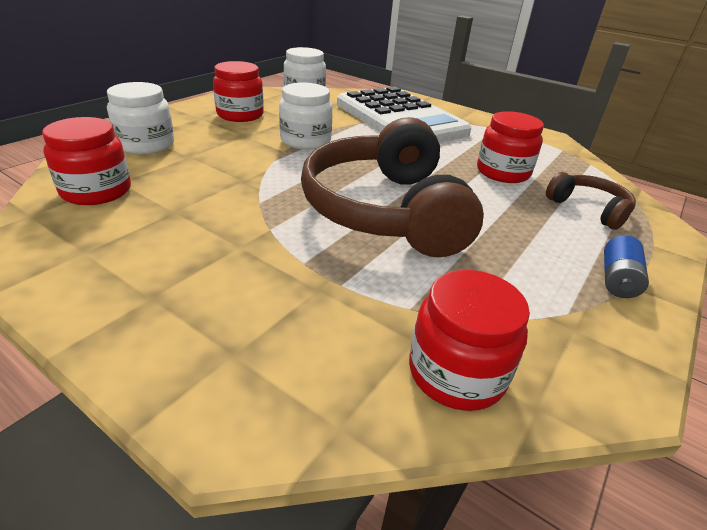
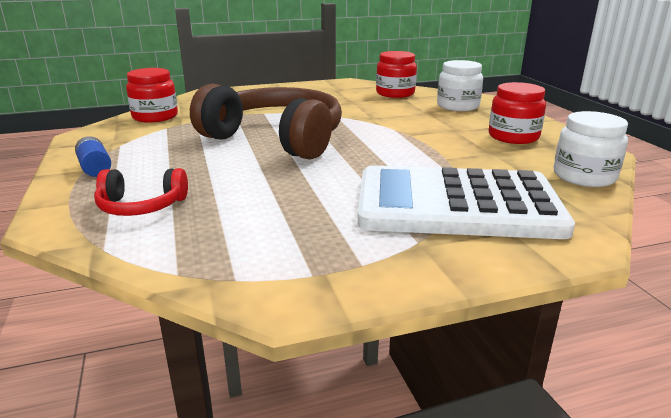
camera: 130 degrees right, 10 degrees down
(305, 141) = (424, 145): white jar -> none
(502, 172) = (254, 201): red jar -> none
(589, 209) = (141, 206): brown headphones -> red headphones

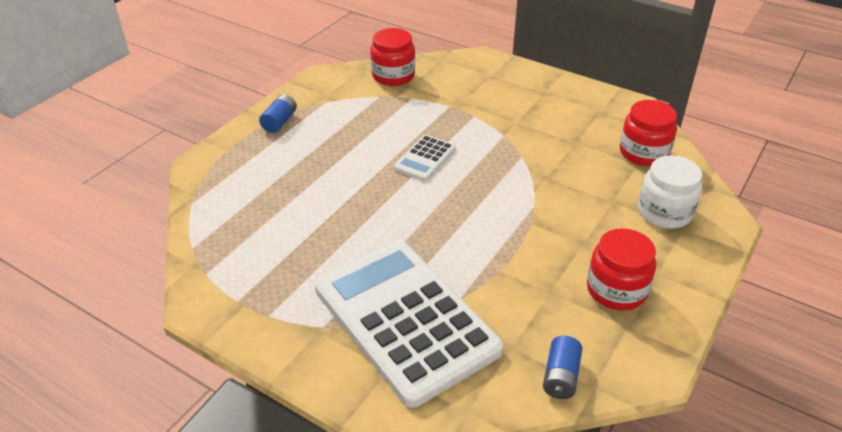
camera: 50 degrees right, 15 degrees up
(141, 206) = (250, 179): red headphones -> none
(276, 138) = (425, 158): brown headphones -> white calculator
(584, 176) = (561, 377): white jar -> blue battery

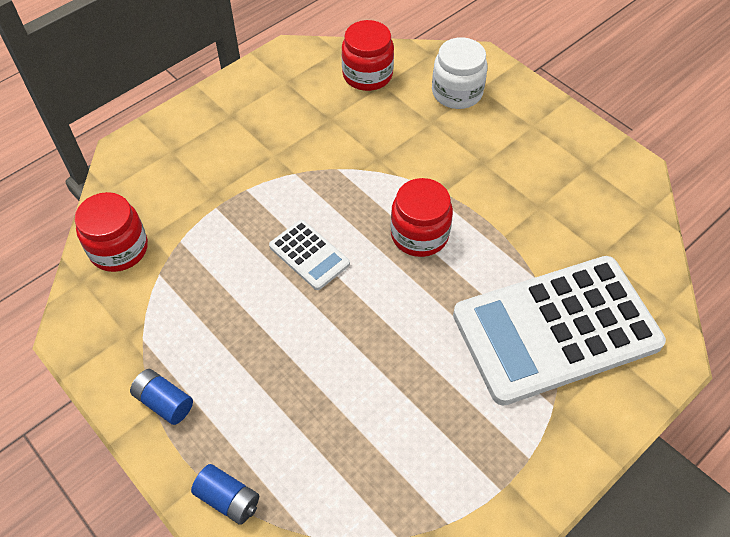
camera: 75 degrees left, 15 degrees up
(561, 377) = (638, 229): blue battery -> blue battery (228, 499)
(616, 290) = (546, 159): red jar -> red jar (419, 235)

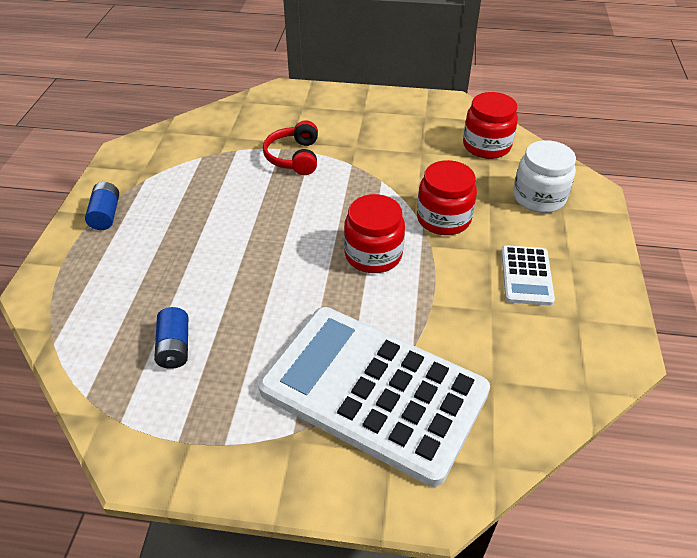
camera: 50 degrees right, 10 degrees down
(119, 249) = (203, 131): red jar -> red jar (443, 219)
(228, 499) = (54, 286): blue battery -> blue battery (174, 347)
(240, 206) = (294, 157): none -> red headphones
(309, 255) = (289, 210): white calculator -> white calculator (526, 276)

